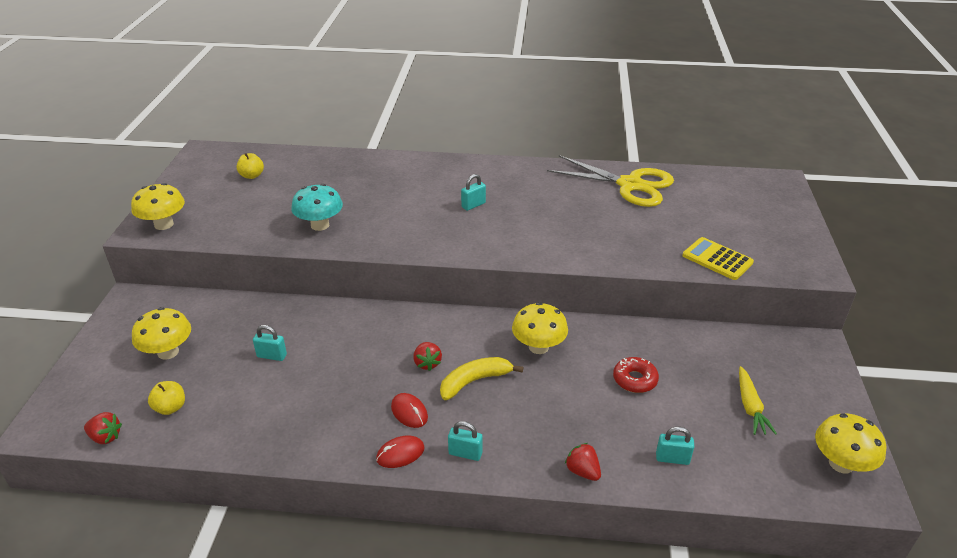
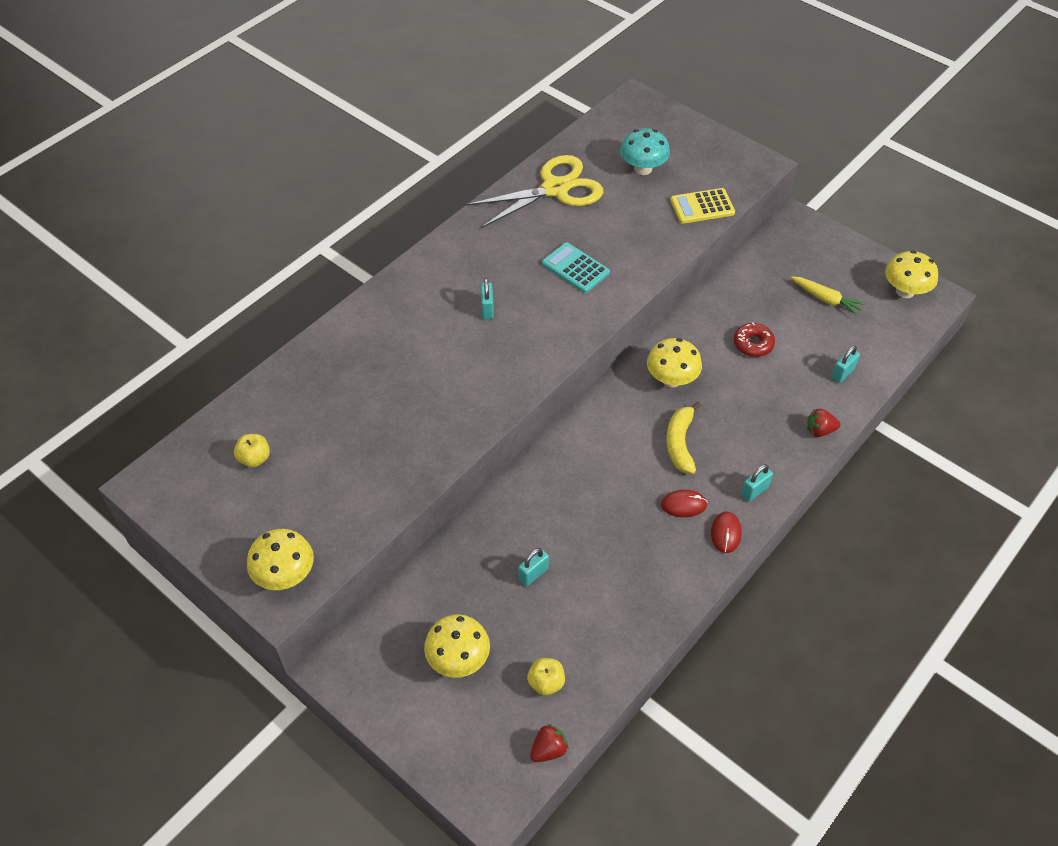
camera: 55 degrees left, 15 degrees up
(320, 225) = (413, 440): turquoise mushroom -> turquoise mushroom (643, 169)
(427, 363) = (634, 463): red strawberry -> none
(562, 226) = (575, 268): none -> turquoise calculator

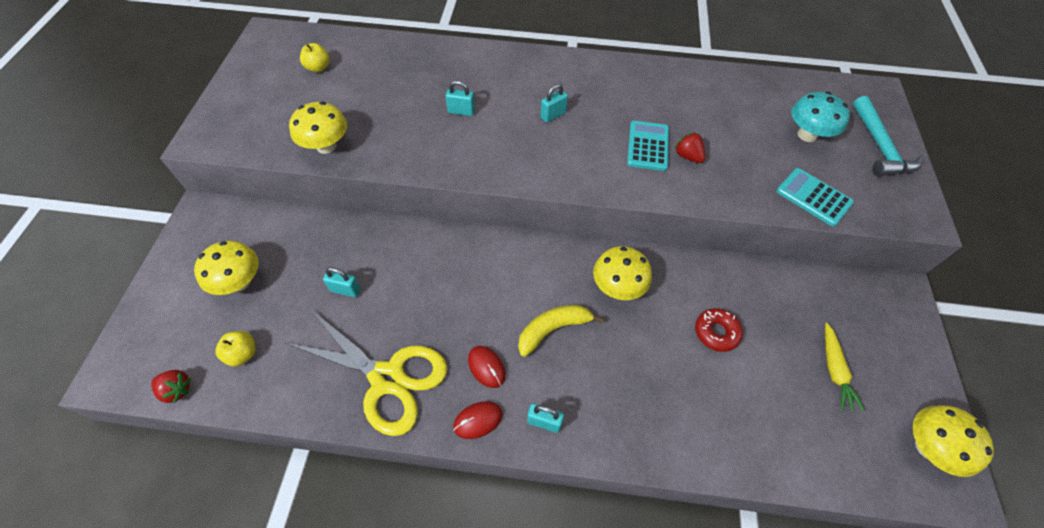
camera: 55 degrees right, 5 degrees up
(285, 575) = (225, 131): yellow mushroom -> yellow mushroom (326, 146)
(555, 189) = (718, 93): yellow scissors -> yellow scissors (387, 378)
(686, 139) = (879, 146): none -> turquoise hammer
(702, 206) = (813, 197): yellow calculator -> turquoise calculator
(820, 430) = (664, 449): red strawberry -> red strawberry (688, 156)
(842, 373) = (755, 435): turquoise padlock -> turquoise padlock (461, 111)

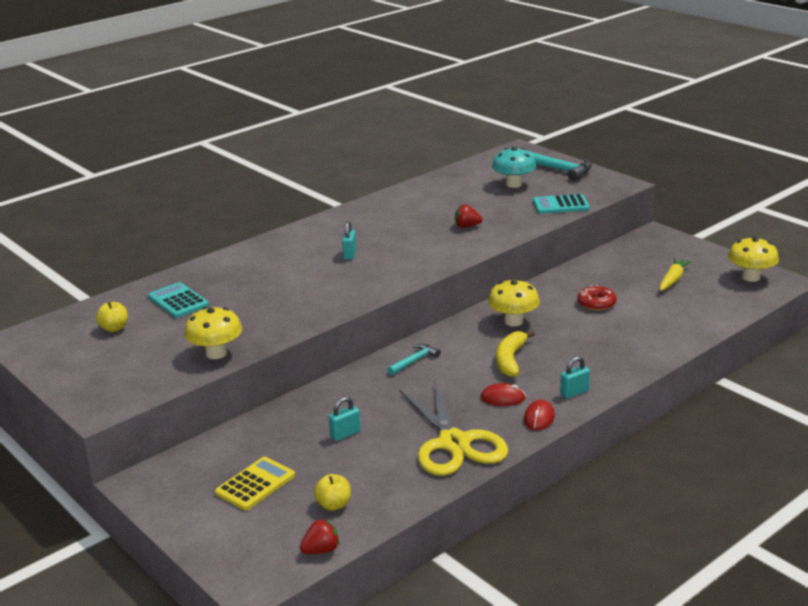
camera: 45 degrees left, 30 degrees down
(239, 282) = (255, 484): yellow mushroom -> yellow calculator
(387, 378) = (454, 443): yellow scissors -> yellow scissors turned 90 degrees clockwise
(461, 111) = (282, 286): turquoise padlock -> none
(488, 260) = (414, 361): none -> turquoise hammer
(648, 146) = (436, 235): turquoise calculator -> turquoise calculator (178, 301)
(834, 370) = (673, 280): yellow carrot -> yellow carrot turned 105 degrees counterclockwise

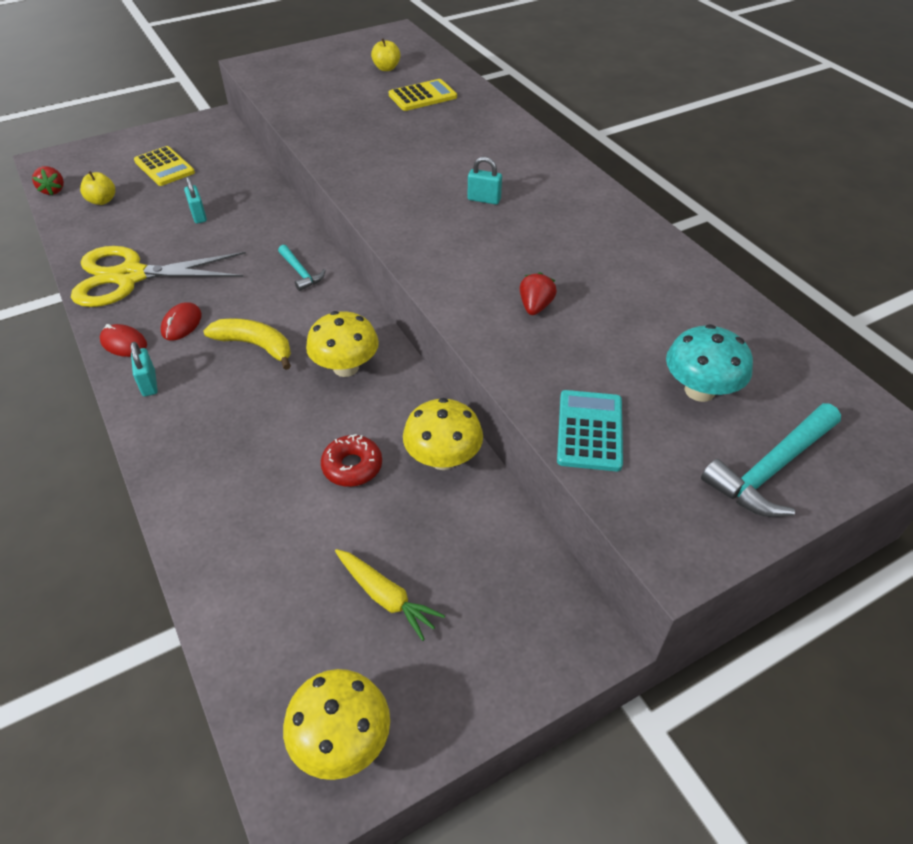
camera: 100 degrees right, 20 degrees up
(178, 301) = (422, 96): turquoise calculator -> yellow calculator
(216, 353) = (303, 112): yellow mushroom -> yellow mushroom (443, 458)

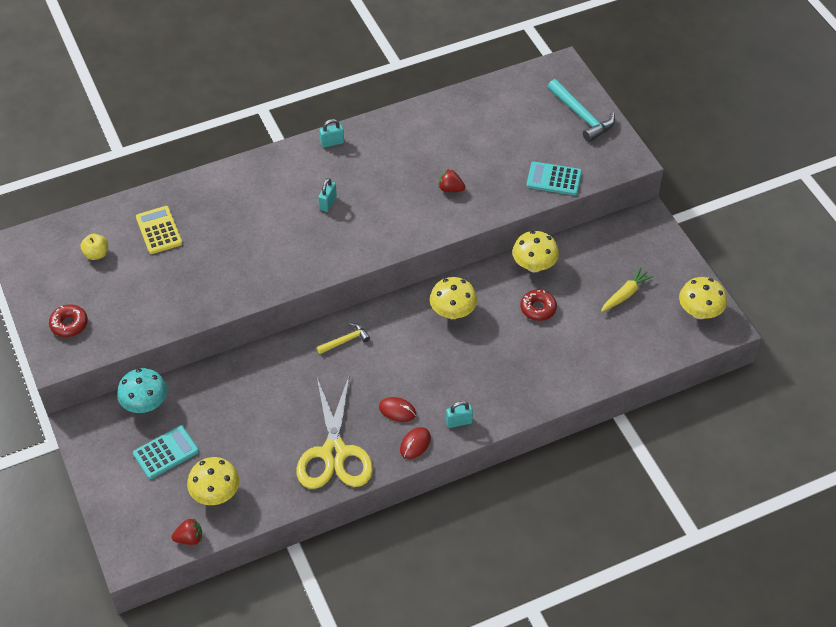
camera: 85 degrees left, 5 degrees up
(102, 201) = (216, 494): yellow apple -> yellow mushroom
(164, 167) = (166, 453): yellow calculator -> turquoise calculator
(198, 215) = (254, 416): turquoise padlock -> turquoise padlock (332, 143)
(255, 346) = (426, 363): yellow banana -> none
(294, 65) = (69, 324): none -> red donut
(300, 272) = (345, 341): turquoise hammer -> yellow hammer
(699, 390) = (527, 130): turquoise mushroom -> turquoise mushroom (145, 404)

